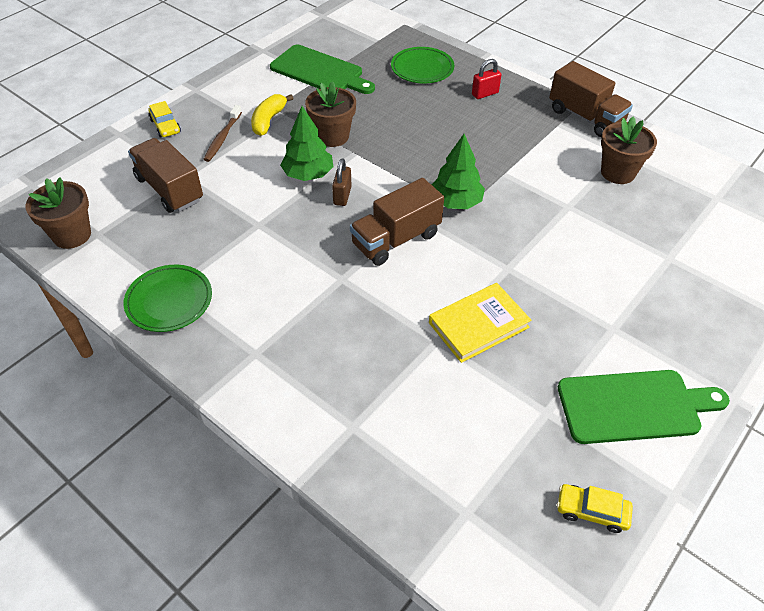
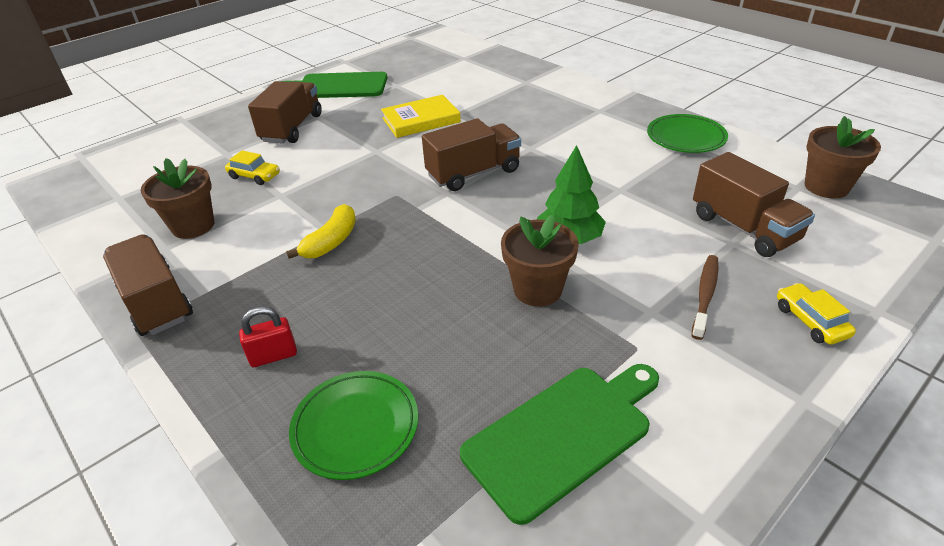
camera: 170 degrees left, 10 degrees down
(268, 121) = (641, 322): yellow banana -> yellow banana (331, 241)
(320, 71) = (562, 435): green cutting board -> green cutting board turned 105 degrees clockwise
(342, 196) = (527, 213): brown padlock -> none
(456, 202) = (398, 203): green tree -> none
(592, 511) = (394, 58): yellow car -> yellow car (254, 176)
(629, 304) = (292, 128): none -> brown truck

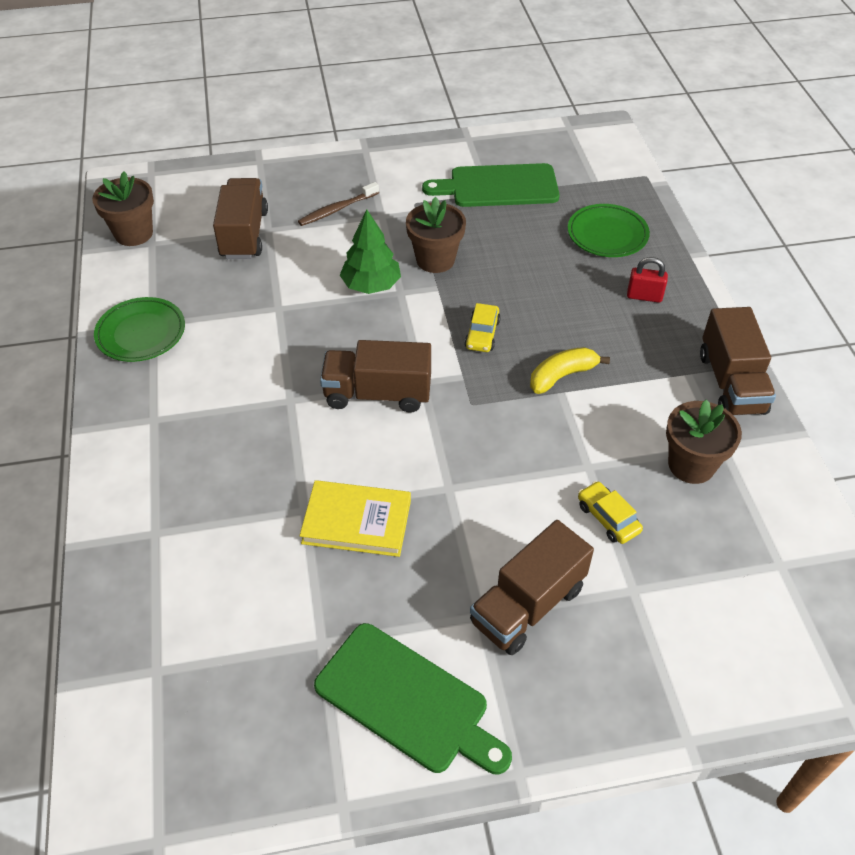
camera: 150 degrees left, 10 degrees up
(810, 321) = (303, 173): yellow car -> yellow car (482, 334)

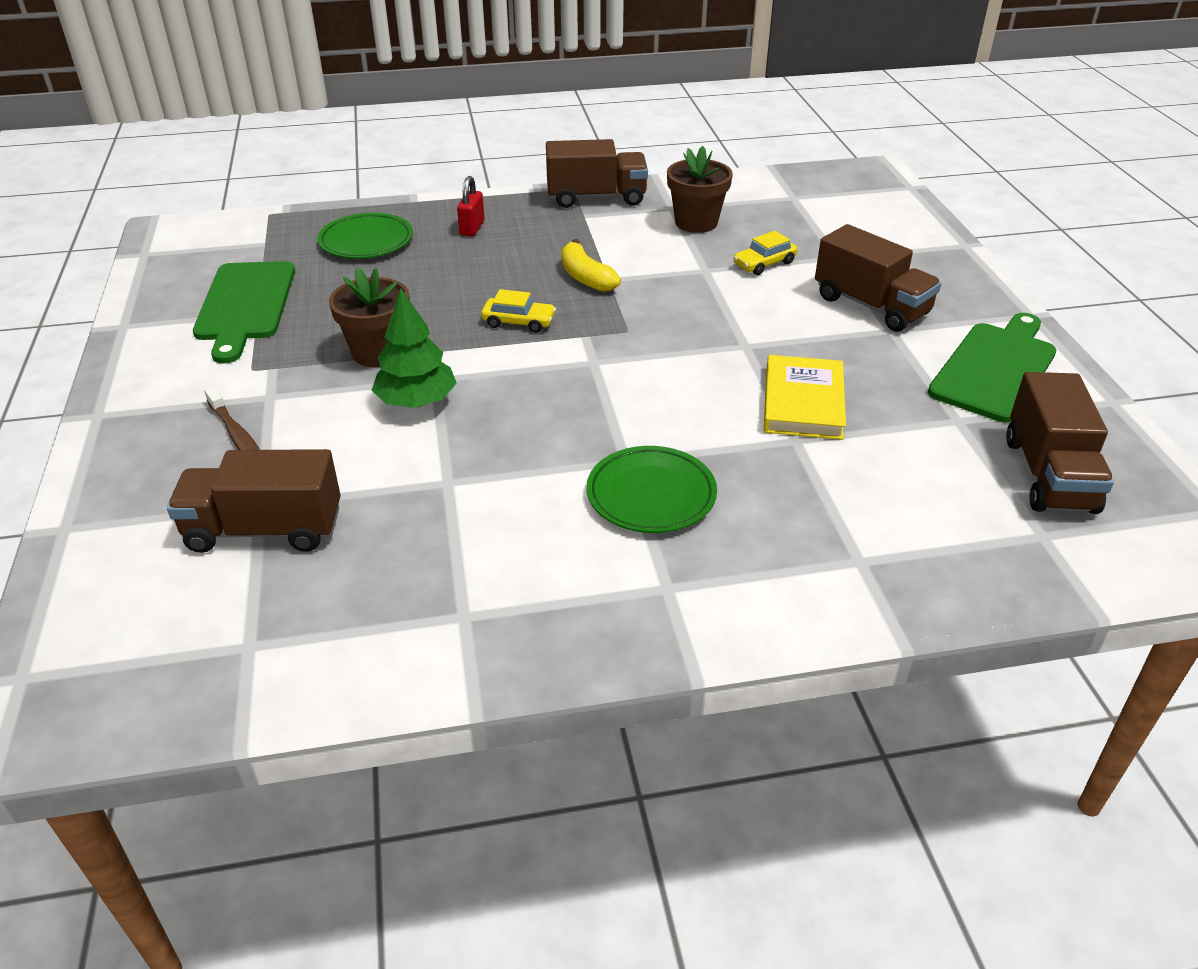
camera: 90 degrees left, 10 degrees down
(133, 233) = (211, 676): brown flower pot -> none
(141, 333) = (484, 627): green plate -> green plate (651, 495)
(378, 394) = (613, 392): brown truck -> brown truck (1048, 474)

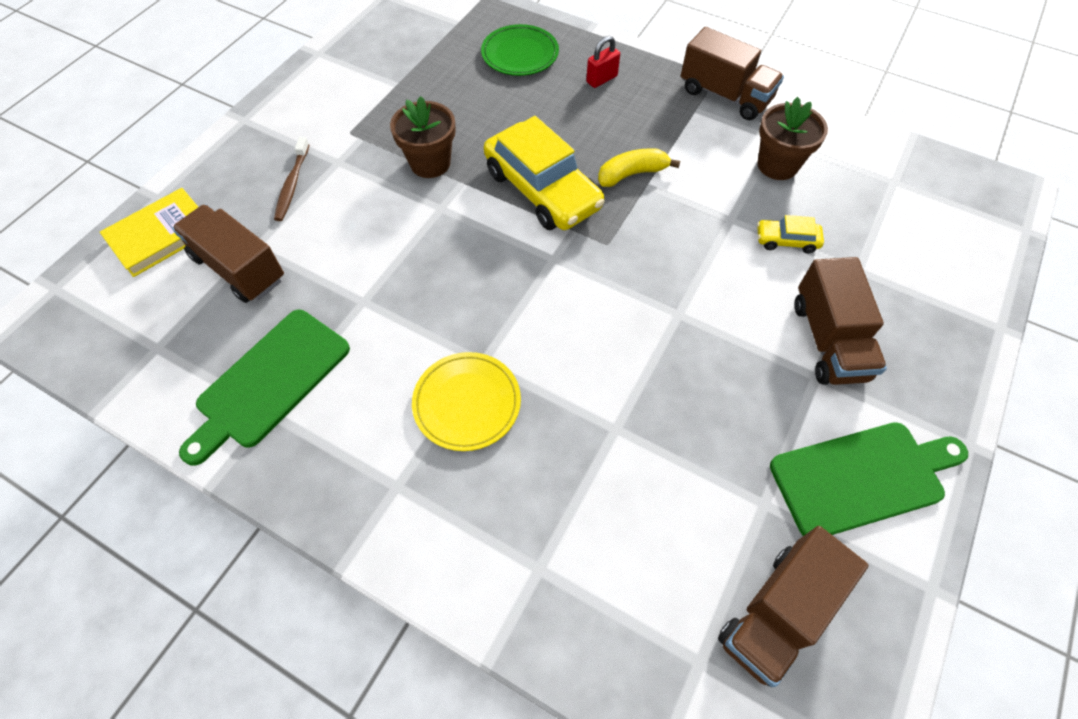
camera: 40 degrees right, 20 degrees up
(245, 305) = (396, 74): green cutting board -> green cutting board (270, 382)
(416, 401) = (411, 221): green tree -> none
(519, 322) = (542, 189): yellow car -> yellow car, size x2.21
(586, 277) = (632, 174): yellow banana -> yellow banana turned 60 degrees clockwise
(651, 495) = (467, 403): green plate -> yellow plate
(803, 402) = (660, 399): yellow book -> yellow book (162, 235)

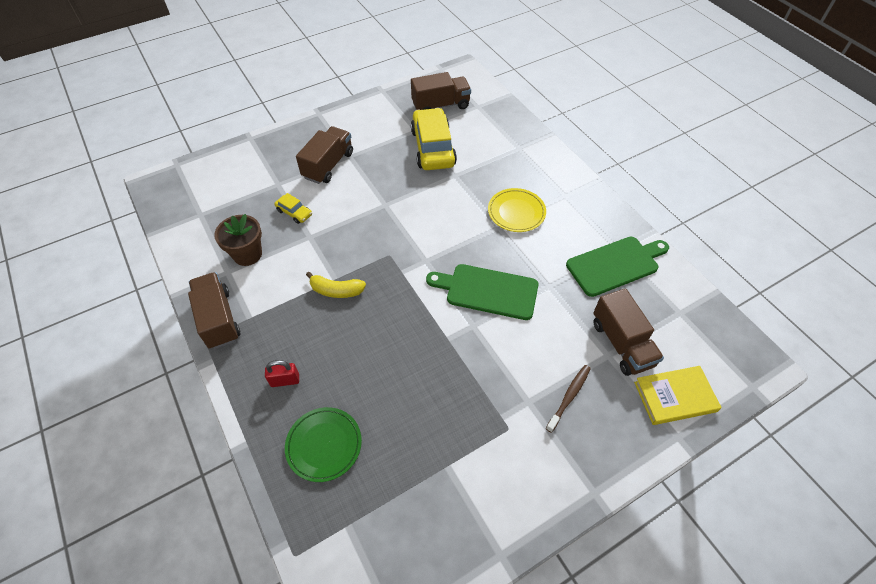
camera: 150 degrees left, 5 degrees down
(430, 163) = (461, 366): brown flower pot -> none
(542, 189) = (400, 307): yellow car -> yellow car (433, 148)
(862, 477) = (370, 122): green cutting board -> green cutting board (487, 291)

